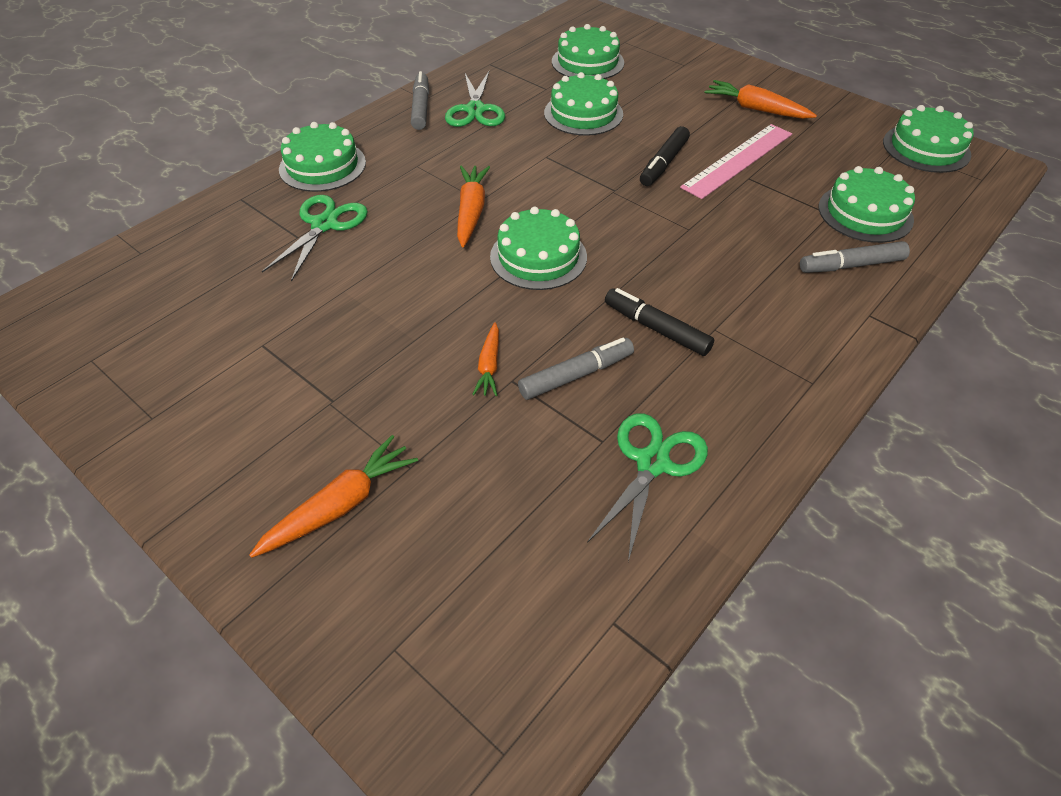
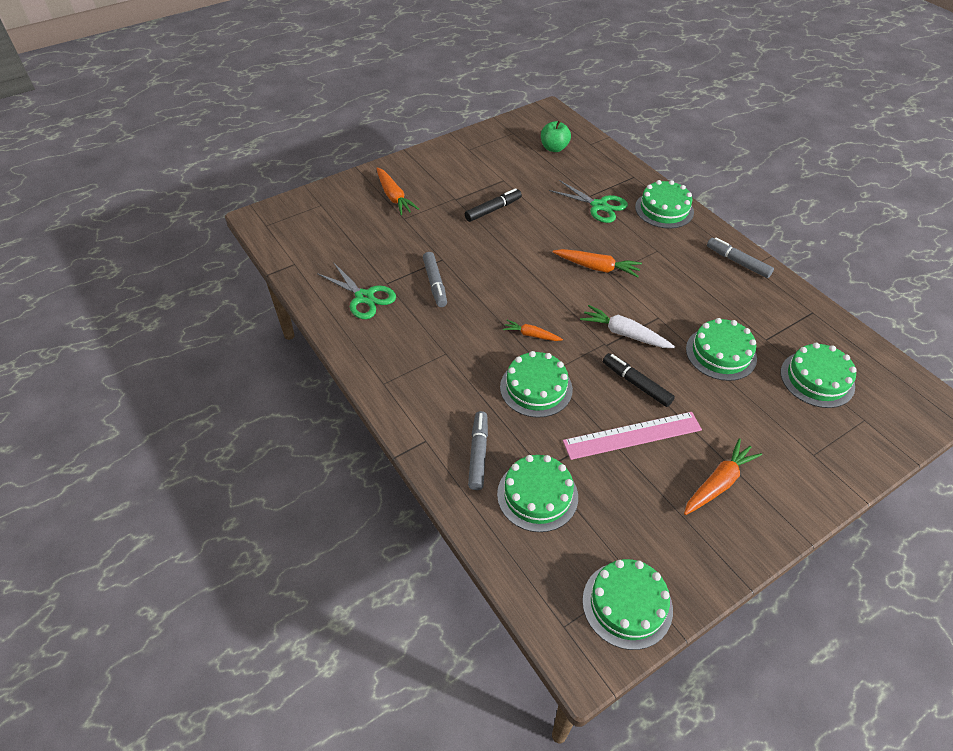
camera: 105 degrees right, 0 degrees up
(153, 295) = (554, 148): none -> green apple
(421, 107) = (737, 262): grey marker -> grey marker turned 150 degrees counterclockwise
(475, 110) = (732, 290): green scissors -> none
(489, 365) = (456, 253): orange carrot -> orange carrot (531, 335)
(538, 257) = (541, 289): green cake -> green cake (536, 388)
(588, 178) = (624, 334): none -> white carrot
(656, 328) = (457, 326): black marker -> black marker (493, 210)
(738, 160) = (632, 435): pink ruler -> pink ruler turned 75 degrees counterclockwise

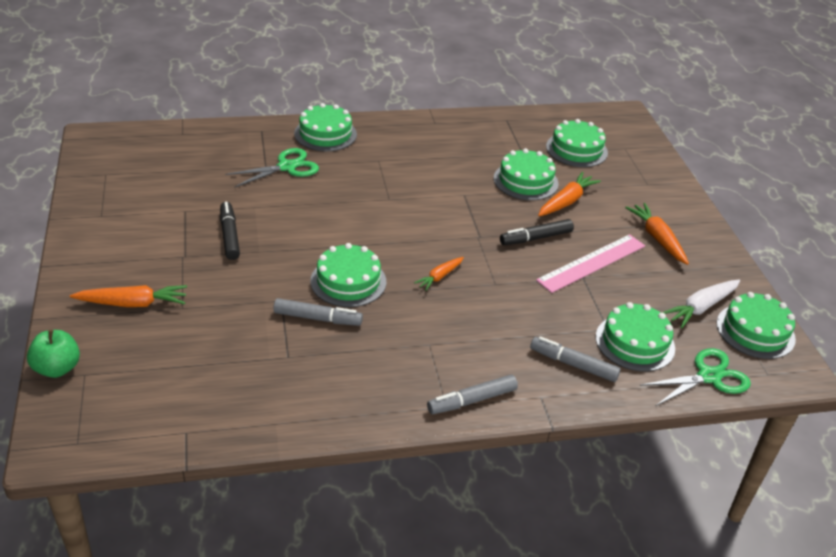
camera: 70 degrees left, 10 degrees down
(364, 297) = (299, 383): green scissors -> green scissors (708, 377)
(536, 388) = (510, 298): green cake -> green cake (348, 281)
(554, 148) = (164, 158): green apple -> green apple (57, 368)
(597, 267) = (375, 202): orange carrot -> orange carrot (566, 201)
(624, 334) = (473, 221): white carrot -> white carrot (701, 307)
(632, 435) = (592, 263): pink ruler -> pink ruler turned 45 degrees clockwise
(737, 262) = (425, 127): grey marker -> grey marker (472, 400)

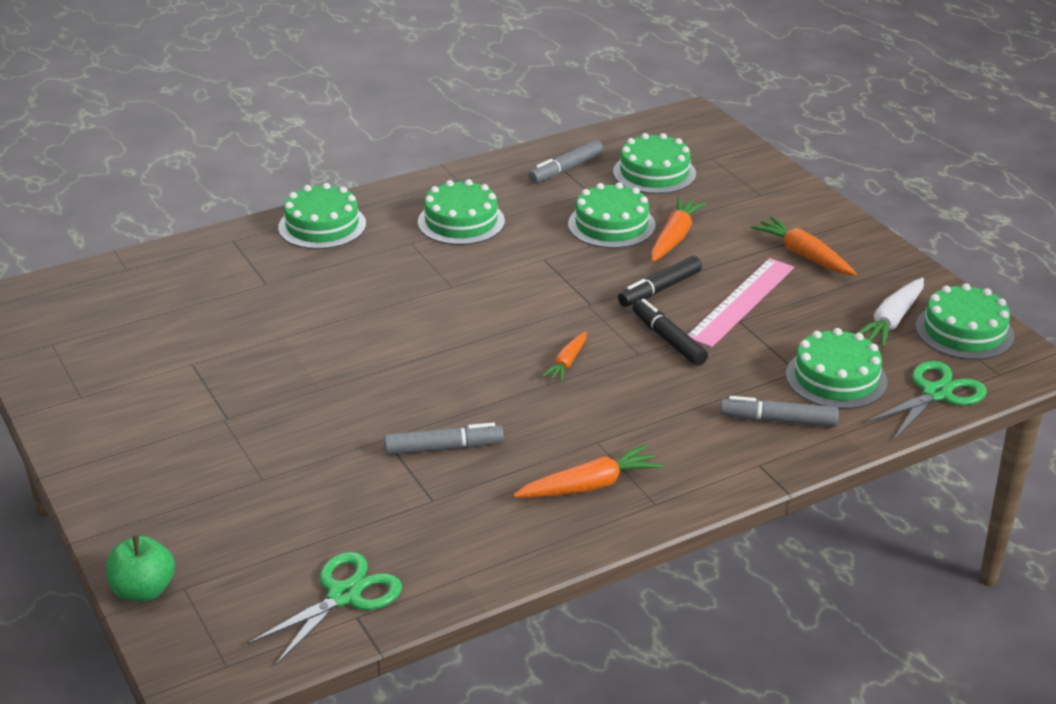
camera: 15 degrees left, 5 degrees down
(132, 303) = (194, 490): orange carrot -> orange carrot (589, 486)
(229, 235) = (271, 379): black marker -> black marker (668, 340)
(287, 167) = (295, 278): green scissors -> green scissors (344, 596)
(348, 281) = (457, 395): green cake -> green cake (461, 222)
(472, 400) = (682, 489): grey marker -> grey marker (566, 169)

